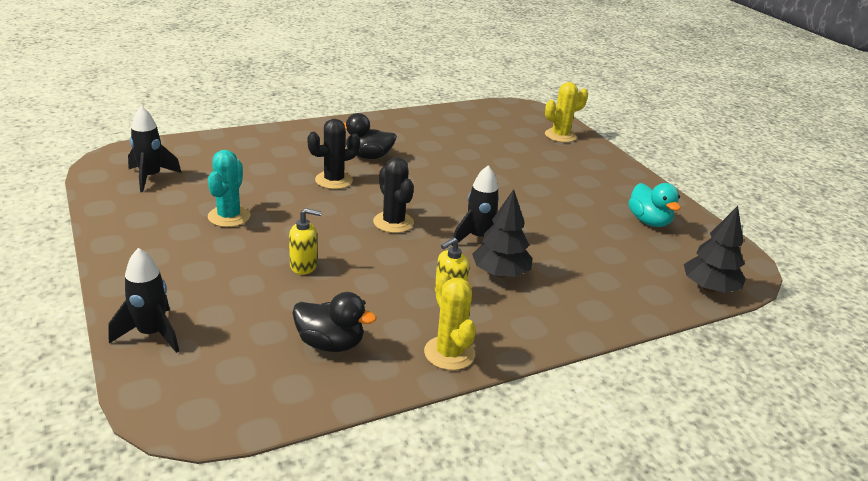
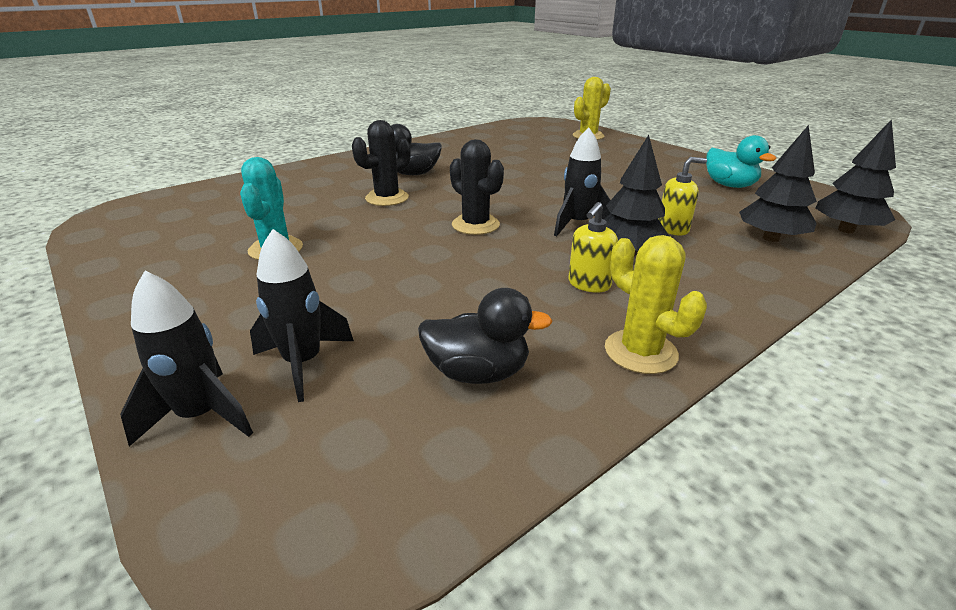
camera: 10 degrees left, 0 degrees up
(151, 177) = (163, 226): black rocket -> black rocket (303, 363)
(304, 266) = (393, 285): yellow soap dispenser -> yellow soap dispenser (673, 229)
(633, 283) = (770, 238): none -> black tree

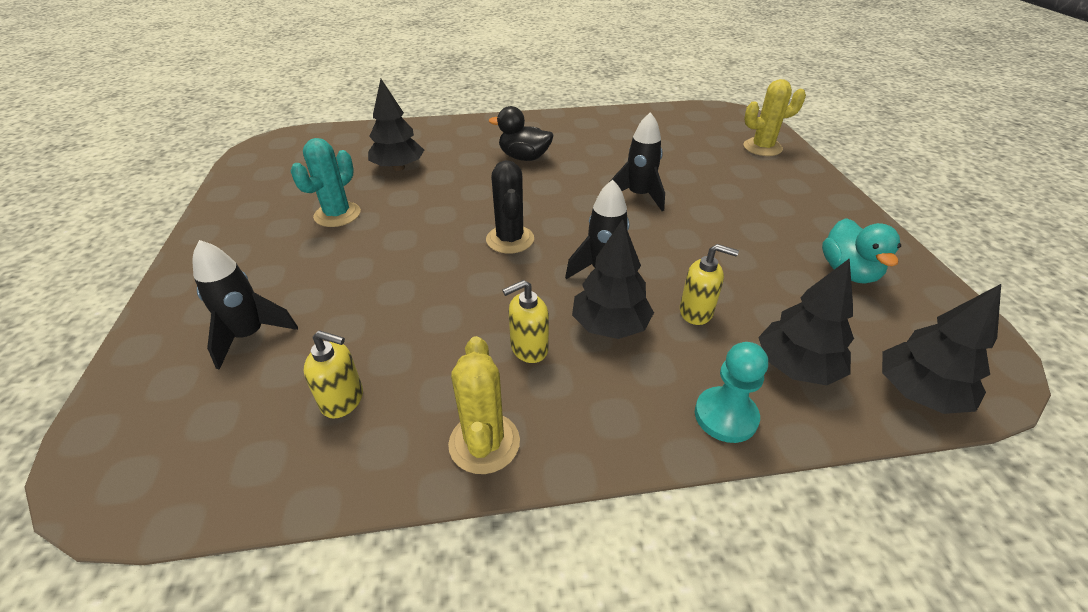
camera: 30 degrees right, 10 degrees up
(201, 415) = (160, 352): black rocket -> black rocket (638, 196)
(297, 203) = (398, 167): none -> black tree
(387, 198) = (471, 182): black cactus -> none
(478, 372) = (343, 400): black duck -> yellow soap dispenser
(770, 276) = (725, 416): none -> turquoise pawn

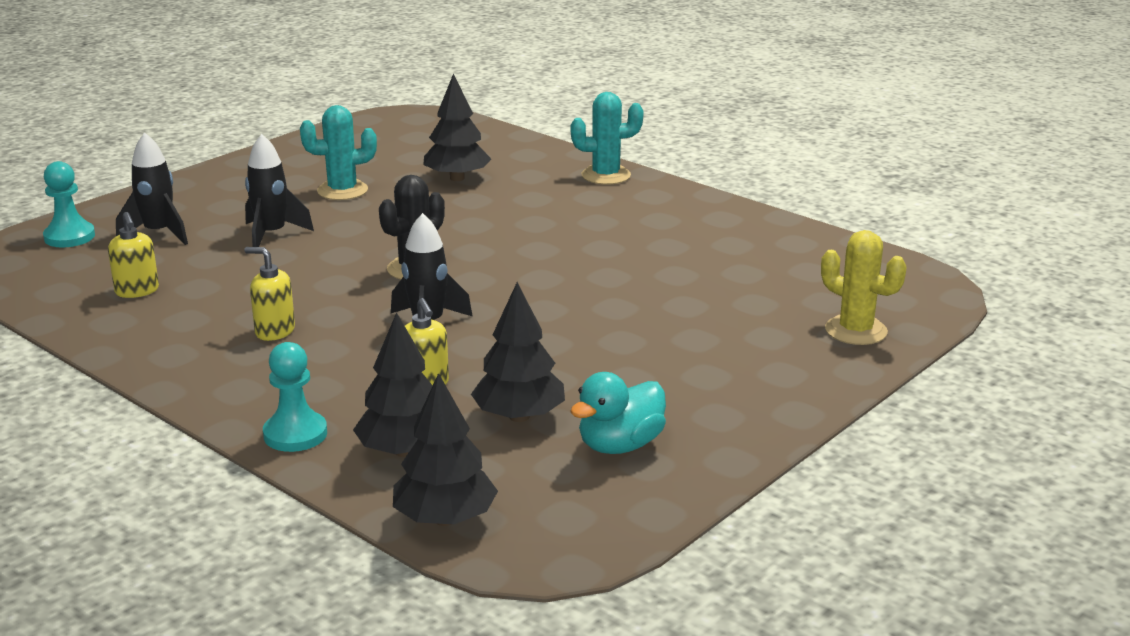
camera: 50 degrees right, 15 degrees down
(154, 398) = (69, 237): none -> turquoise pawn
(480, 126) = (606, 175): none -> turquoise cactus
(484, 443) = (154, 353): yellow cactus -> none
(524, 157) = (578, 219): black duck -> none
(610, 326) = (349, 353): black tree -> black tree (519, 416)
(638, 196) = (597, 298): black rocket -> black rocket (272, 235)

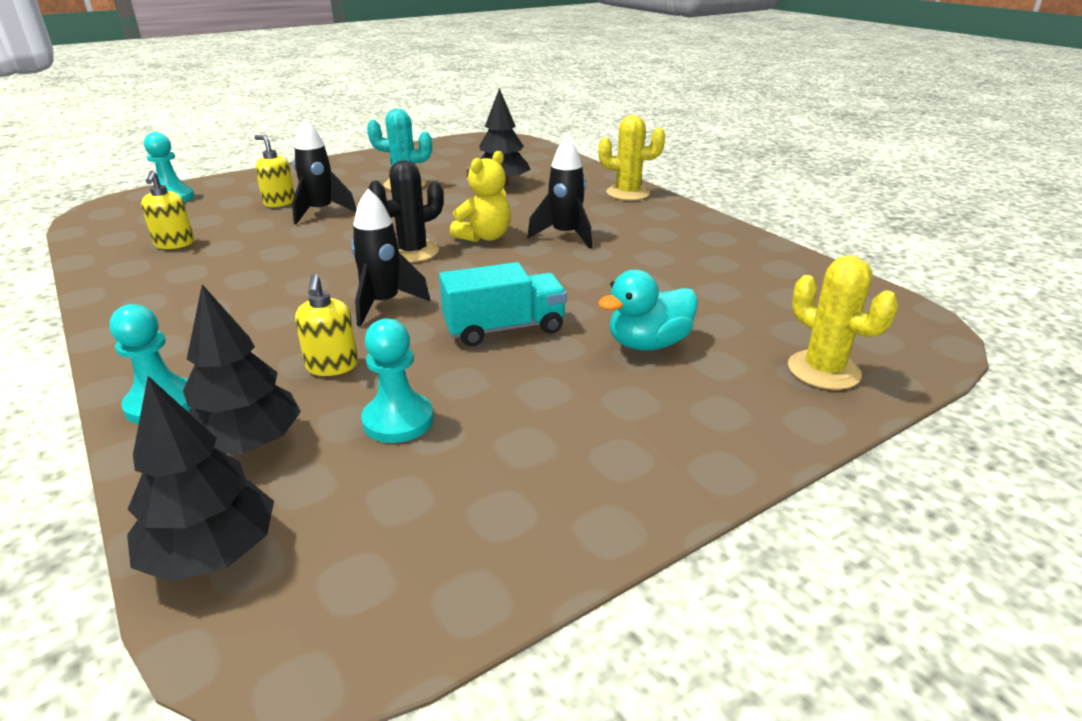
camera: 15 degrees right, 5 degrees up
(159, 234) = (238, 202): black rocket -> black rocket (565, 236)
(274, 331) = (246, 293): yellow soap dispenser -> yellow soap dispenser (279, 202)
(480, 244) = (484, 237): none -> yellow teddy bear
(519, 416) = (398, 420): black tree -> turquoise pawn
(561, 332) = (504, 328): none -> turquoise truck
(606, 175) = (627, 193): turquoise cactus -> yellow cactus
(620, 445) = (484, 480): turquoise duck -> turquoise duck (648, 344)

